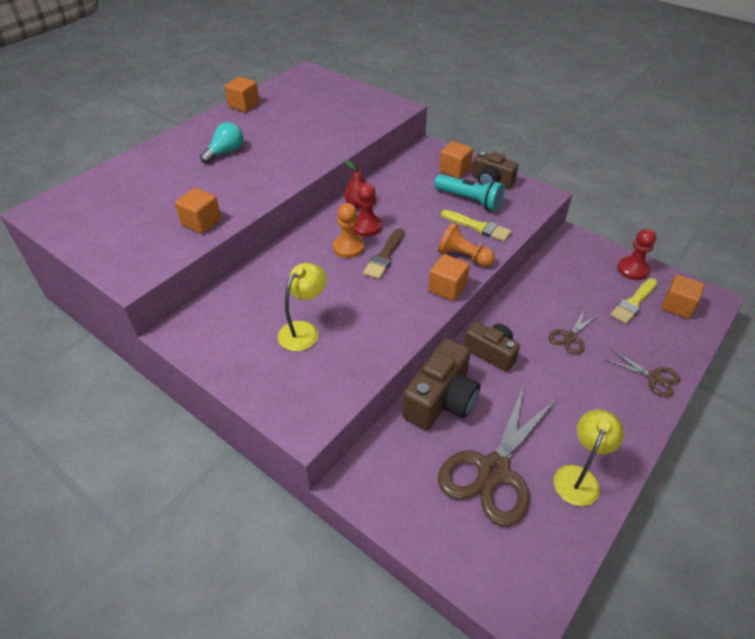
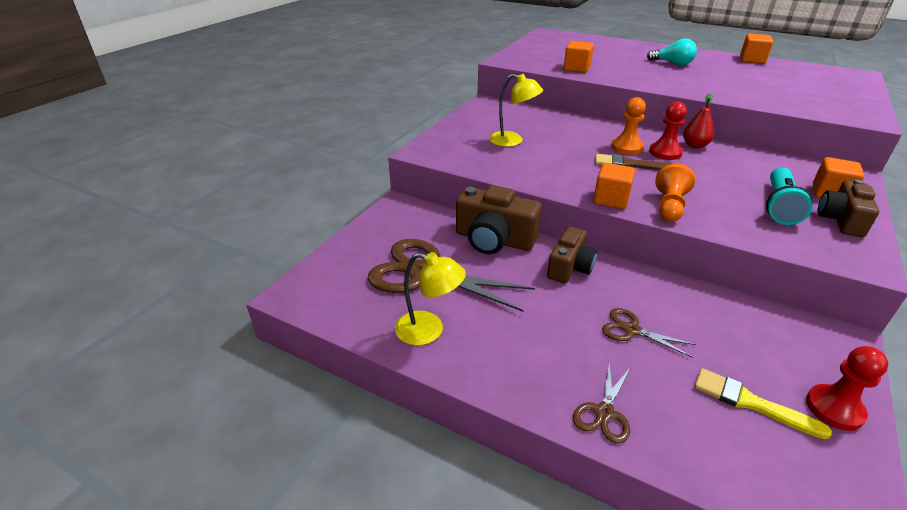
camera: 80 degrees right, 10 degrees down
(478, 227) = (733, 214): yellow brush -> none
(677, 306) = (788, 464): orange cube -> none

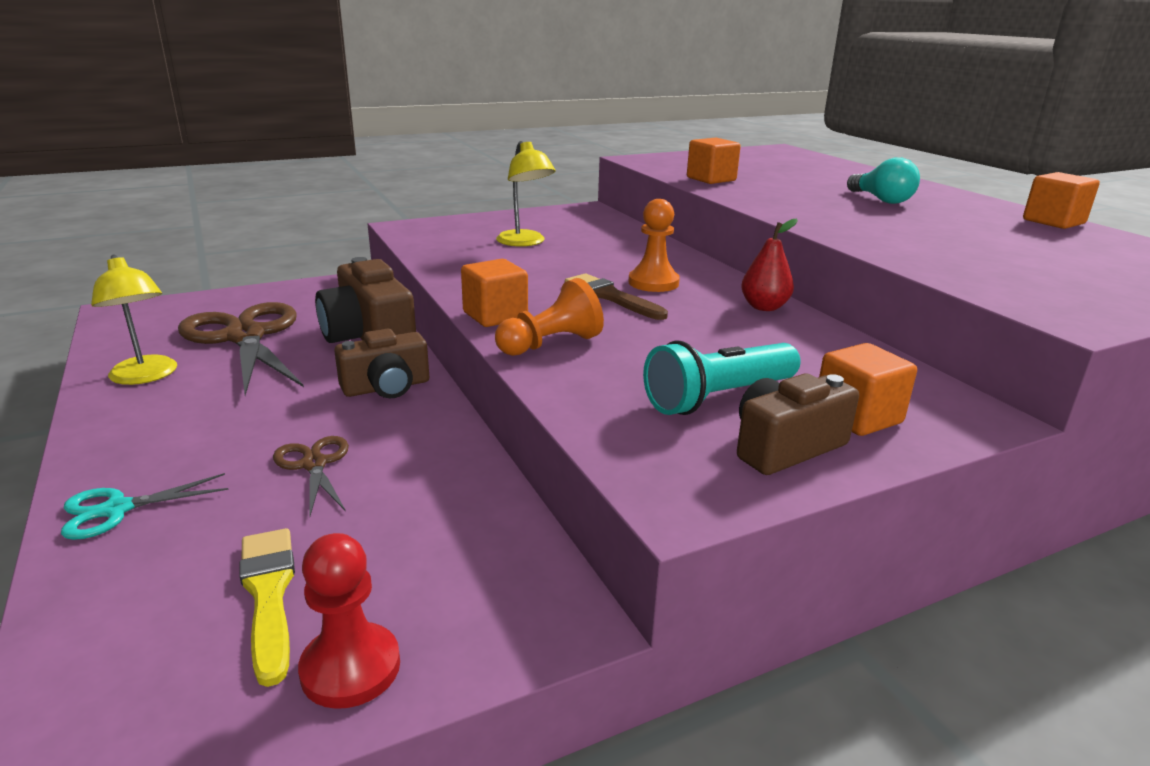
camera: 35 degrees right, 10 degrees down
(604, 413) = (117, 509): brown scissors -> turquoise scissors
(665, 152) = (696, 301): red pawn -> none

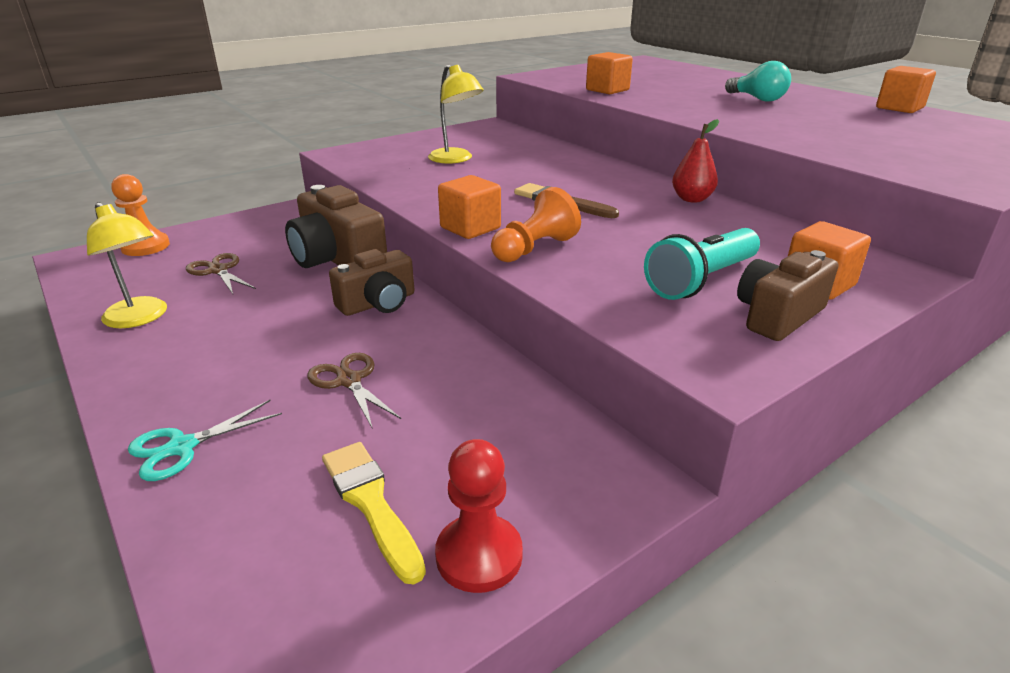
camera: 10 degrees left, 5 degrees up
(245, 337) = (218, 270): brown scissors -> brown scissors, size x0.48
(653, 283) = (588, 186): orange pawn -> orange pawn (145, 246)

